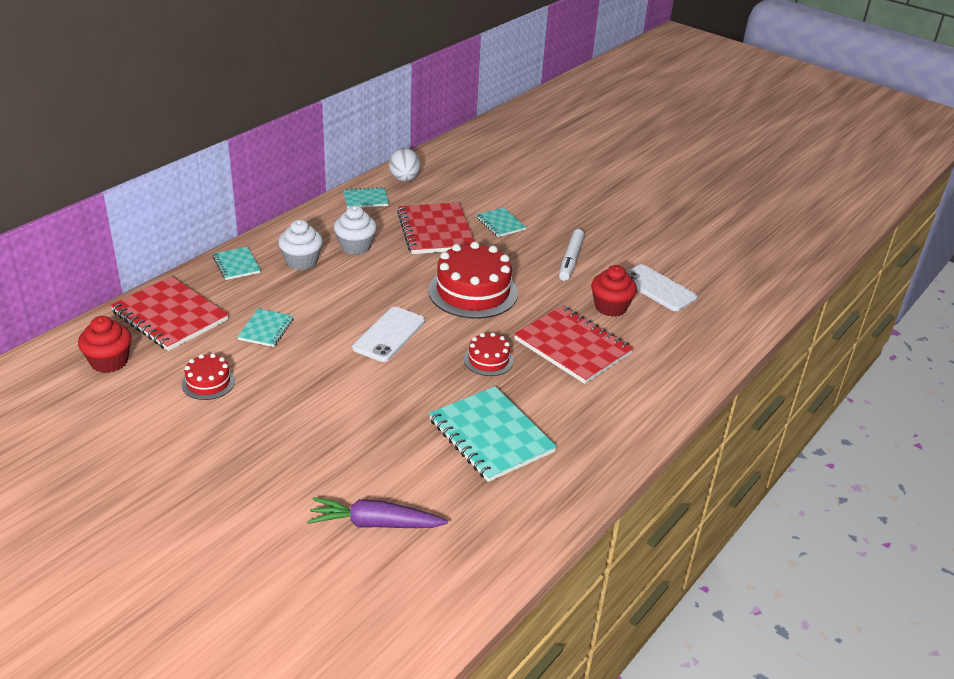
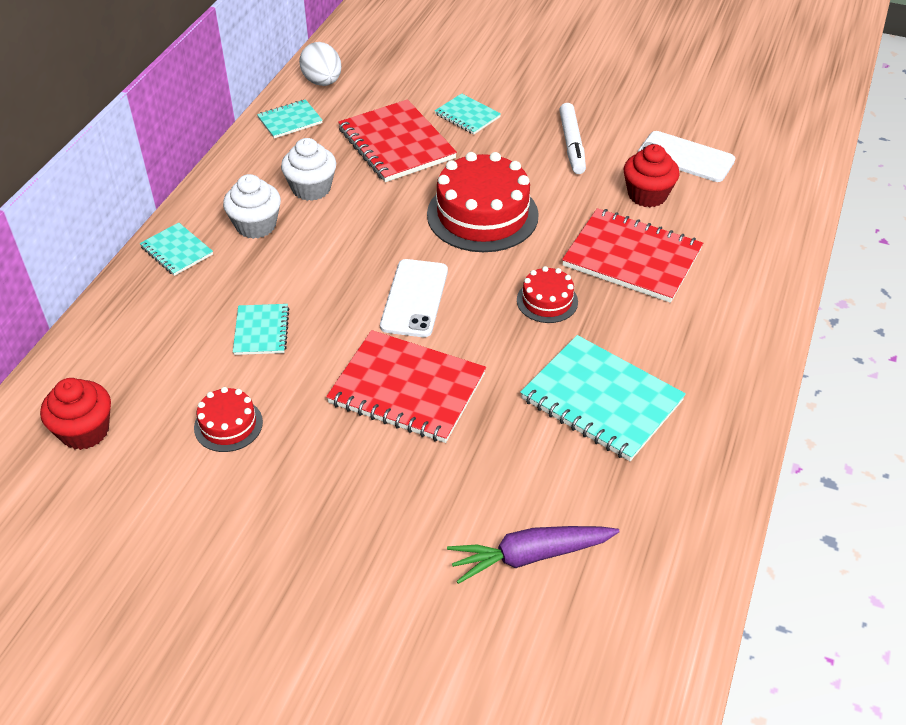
camera: 15 degrees left, 10 degrees up
(170, 316) = (129, 345): red notebook -> red notebook (407, 389)

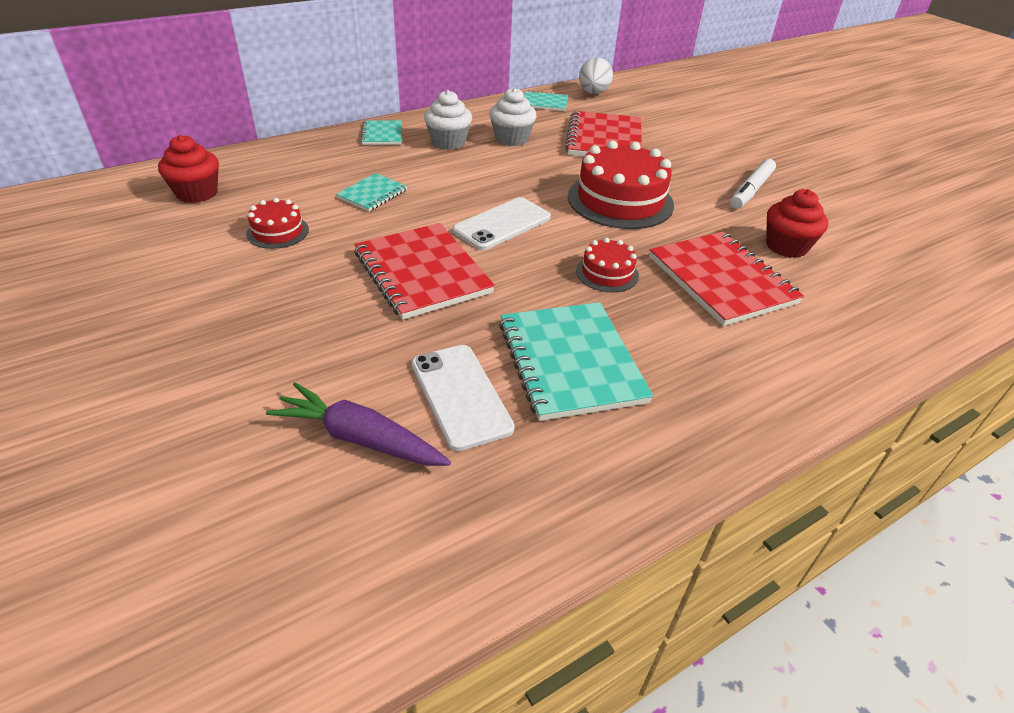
camera: 35 degrees right, 5 degrees down
(467, 116) = (680, 144): turquoise notebook -> none
(686, 157) = (855, 237): white phone -> white phone (460, 395)

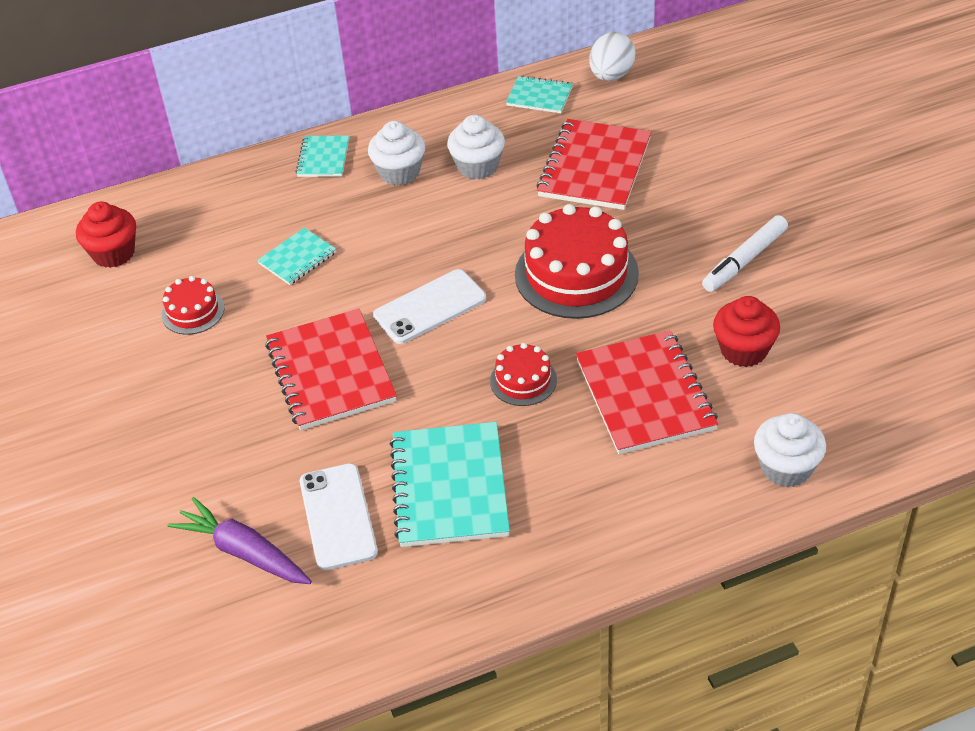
camera: 15 degrees right, 5 degrees up
(878, 330) = (786, 468): none -> white cupcake

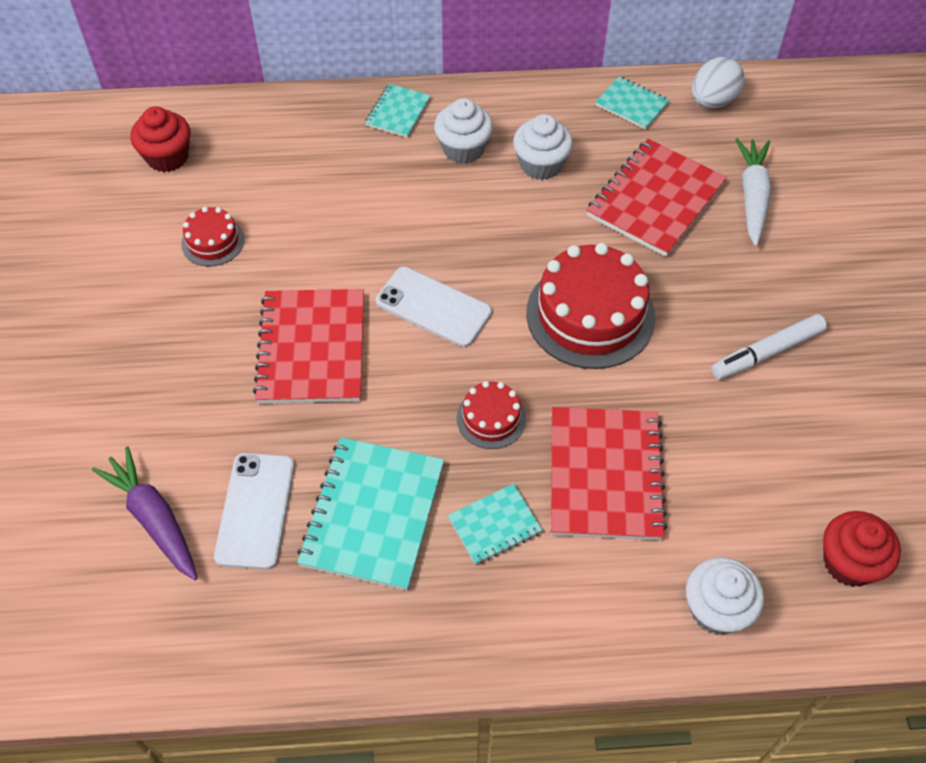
camera: 15 degrees right, 10 degrees up
(297, 258) = (331, 214): turquoise notebook -> turquoise notebook (494, 525)
(430, 307) = (433, 307): white phone -> white phone turned 45 degrees clockwise
(679, 142) = (752, 197): none -> white carrot
(744, 350) = (725, 456): red cupcake -> red cupcake (849, 562)

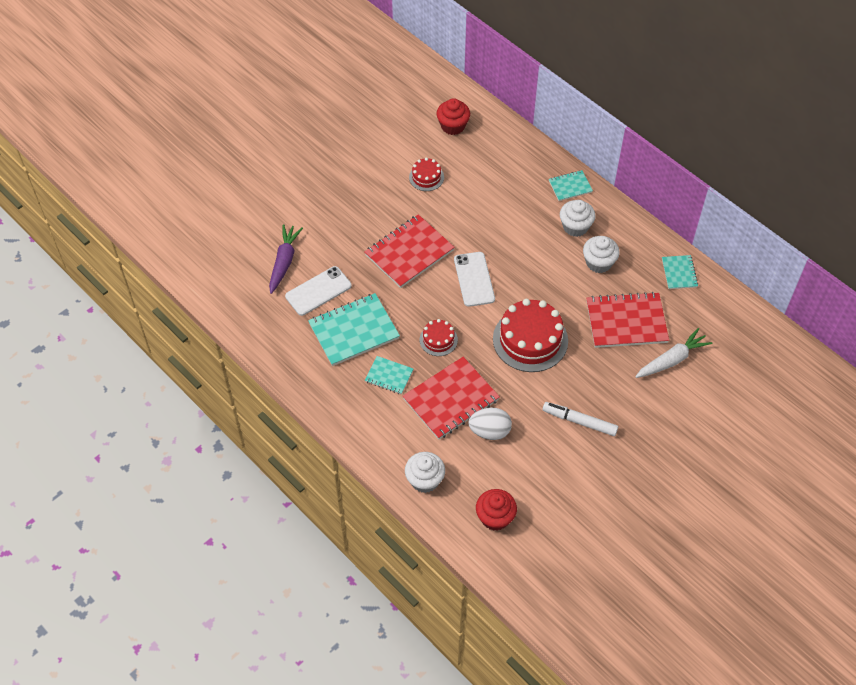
camera: 50 degrees right, 0 degrees up
(712, 101) = (720, 305): white egg -> white egg (489, 431)

